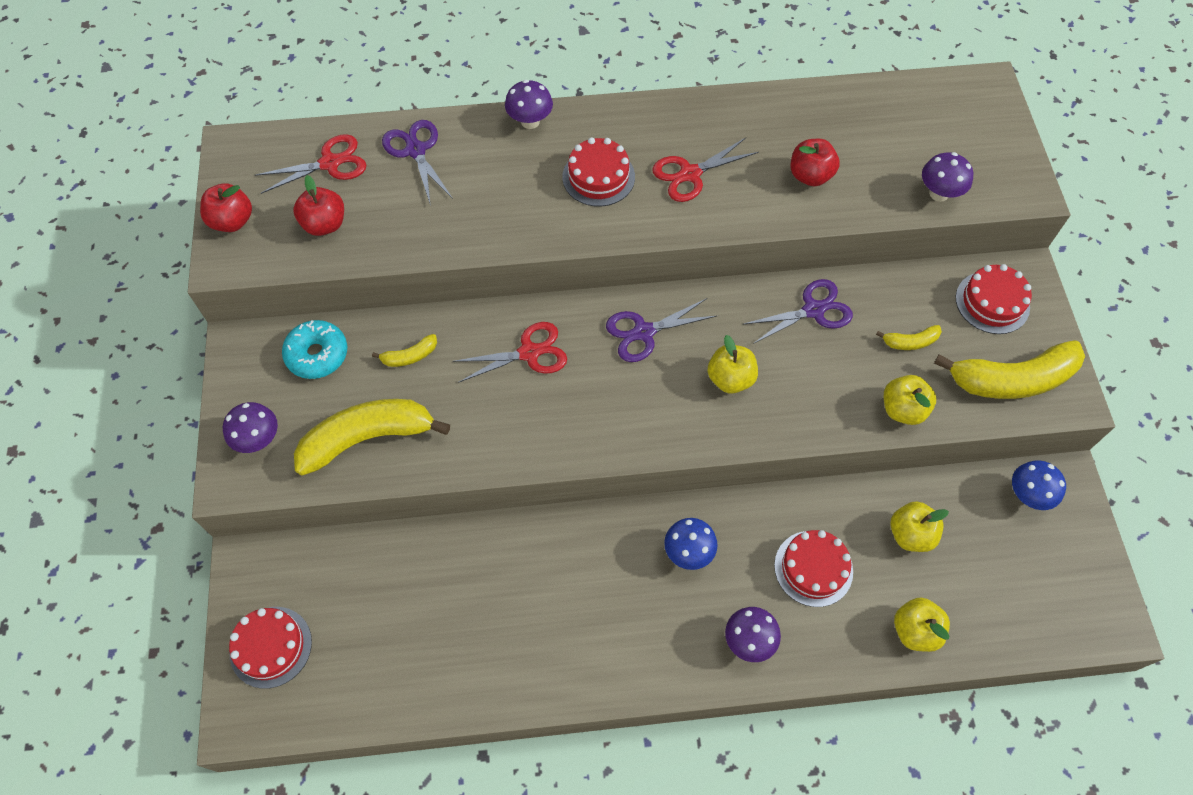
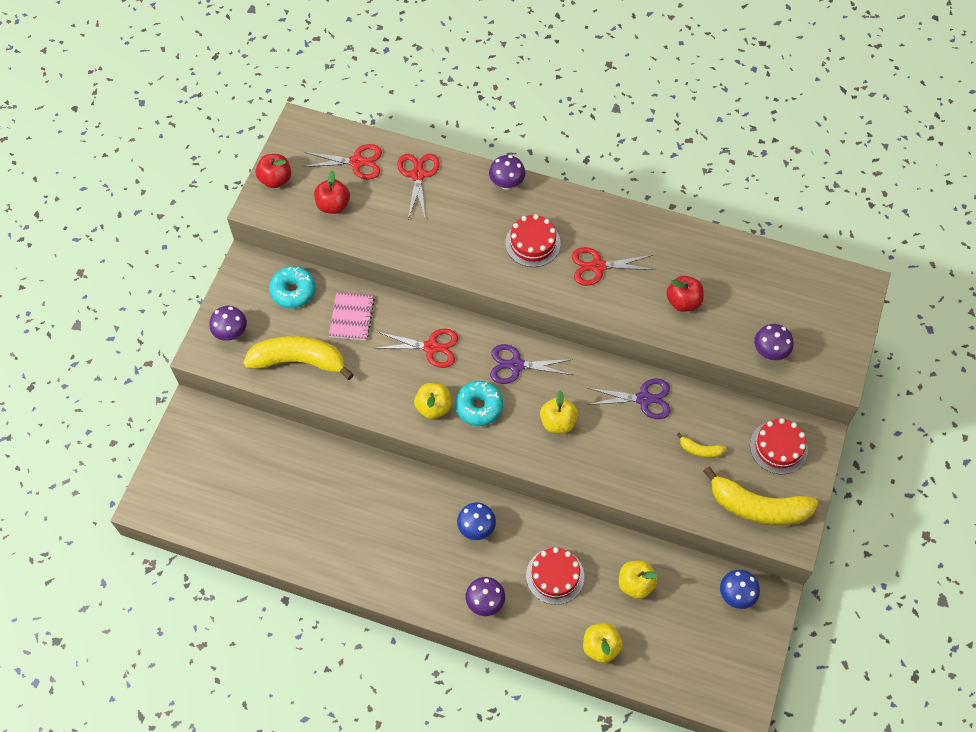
camera: 25 degrees right, 0 degrees up
(271, 647) = (183, 469): red cake -> none
(410, 356) = (352, 317): yellow banana -> pink notebook
(415, 150) = (418, 175): purple scissors -> red scissors
(626, 400) = (479, 407): none -> turquoise donut
(902, 409) = (666, 494): yellow apple -> yellow apple (433, 407)

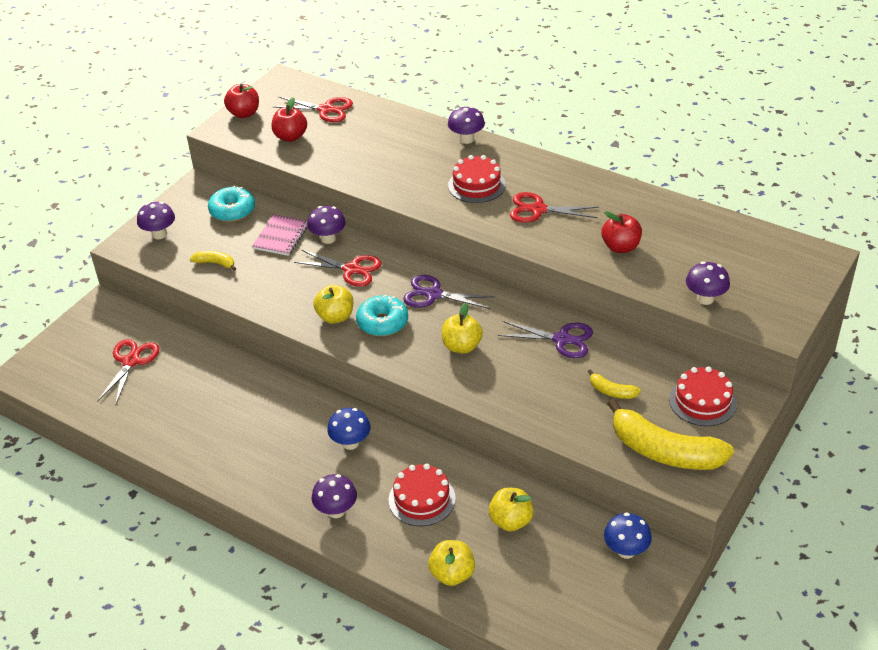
camera: 15 degrees right, 20 degrees down
(299, 361) = (215, 263): yellow banana -> yellow banana, size x0.45
(397, 312) = (328, 238): none -> purple mushroom
(418, 175) = (381, 124): red scissors -> red scissors (131, 361)

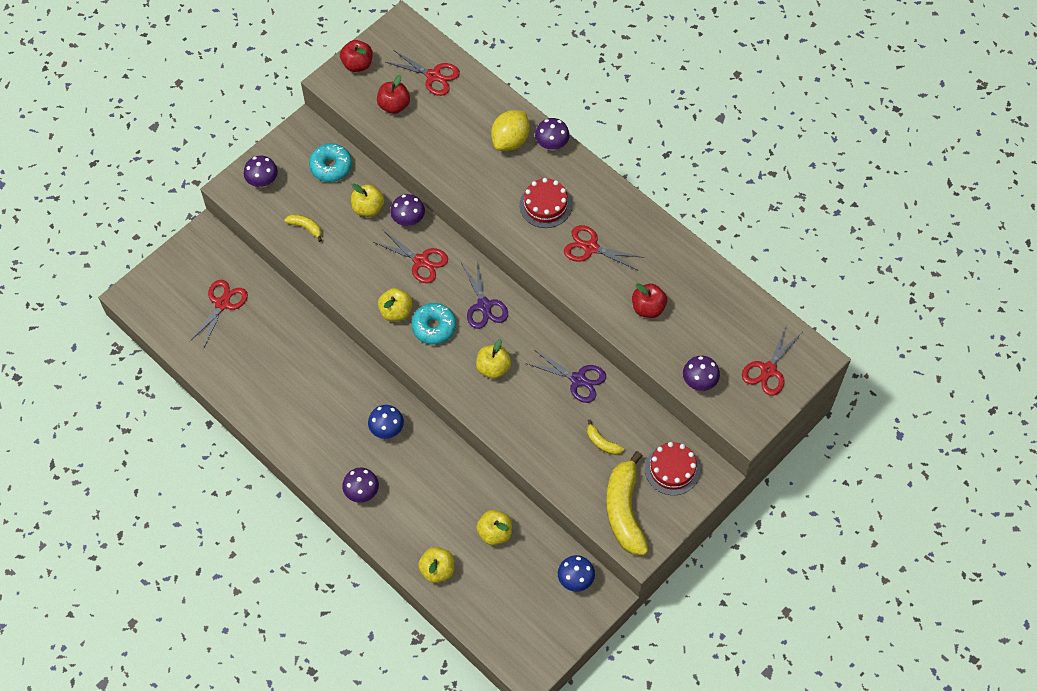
camera: 10 degrees right, 20 degrees up
(281, 236) = (368, 208): pink notebook -> yellow apple
(422, 143) = (510, 140): none -> yellow lemon
(422, 499) = (431, 496): red cake -> none
(433, 294) = (484, 306): purple scissors -> purple scissors turned 135 degrees counterclockwise
(664, 451) = (624, 511): yellow banana -> yellow banana turned 45 degrees clockwise
(776, 275) = (768, 370): none -> red scissors

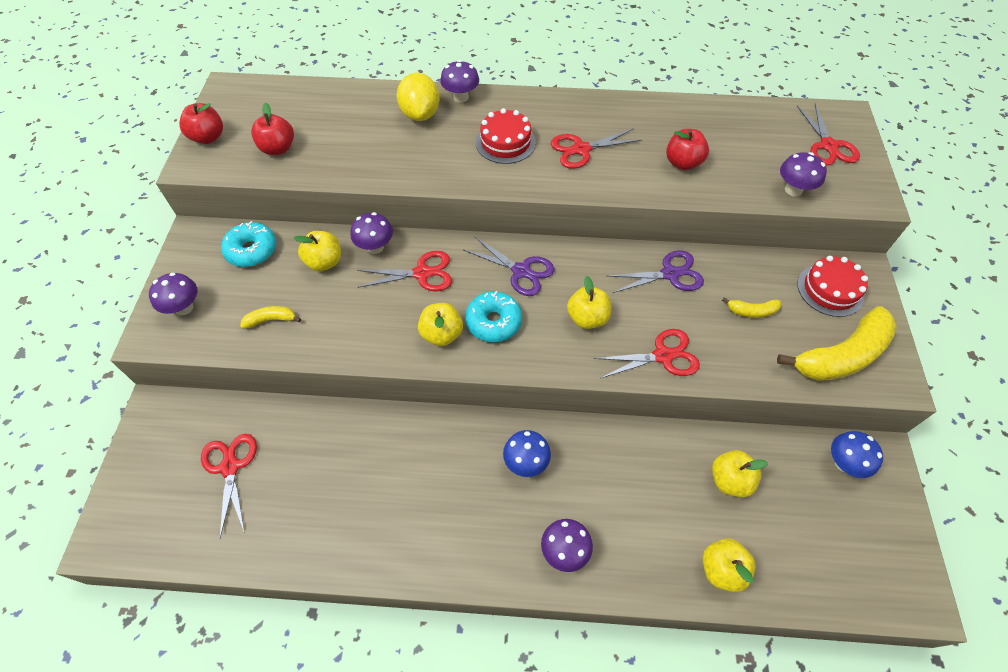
camera: 40 degrees left, 5 degrees down
(433, 76) = (296, 107): red scissors -> red scissors (663, 356)
(624, 511) = (841, 356): yellow banana -> yellow banana turned 75 degrees counterclockwise

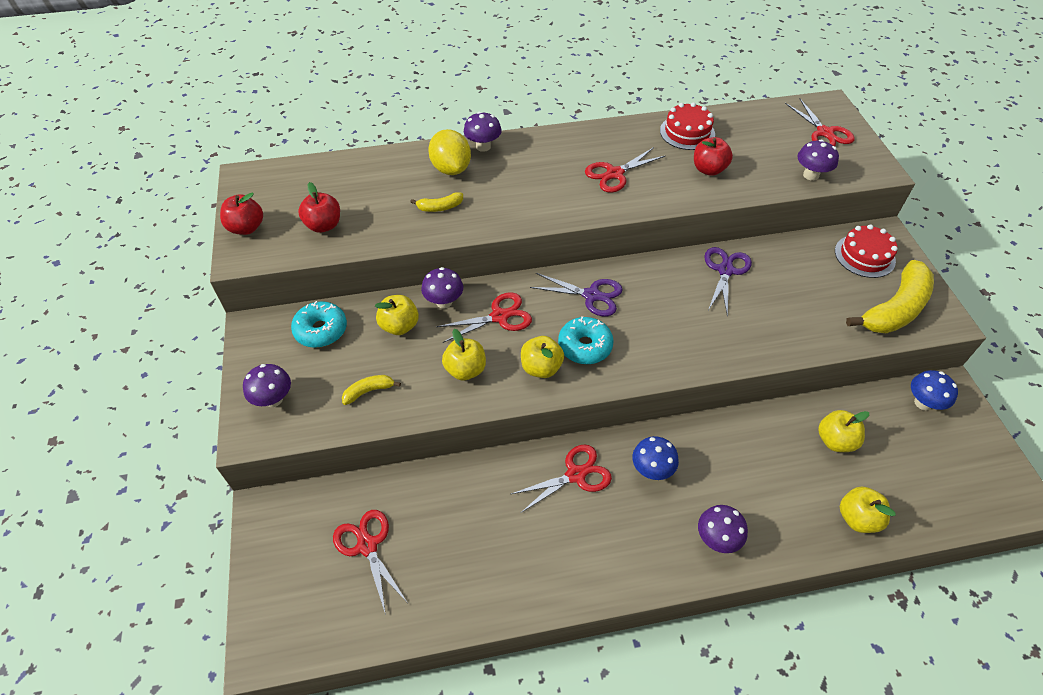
camera: 15 degrees left, 5 degrees down
(505, 142) = (542, 180): red cake -> red cake (687, 132)
(587, 318) = (668, 324): yellow apple -> yellow apple (465, 370)
(663, 356) = (747, 342): red scissors -> red scissors (575, 475)
(670, 274) = (725, 270): purple scissors -> purple scissors turned 45 degrees counterclockwise
(752, 311) = (807, 288): yellow banana -> yellow banana (440, 207)

